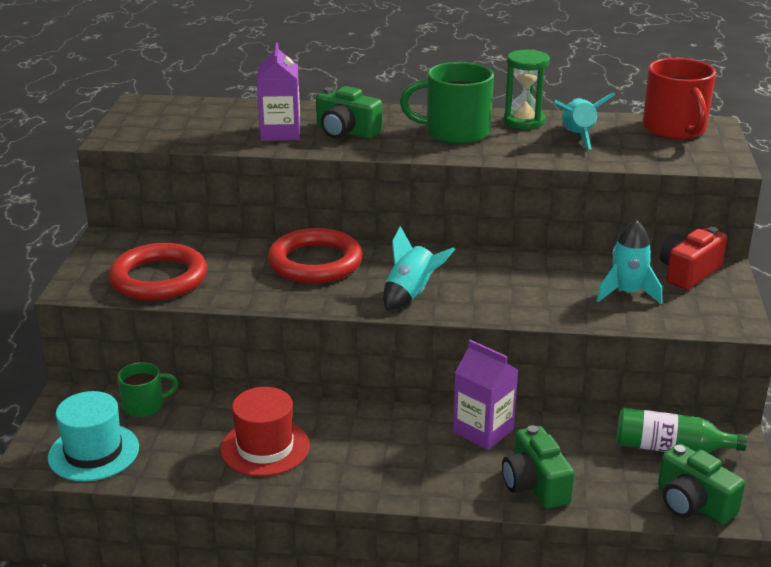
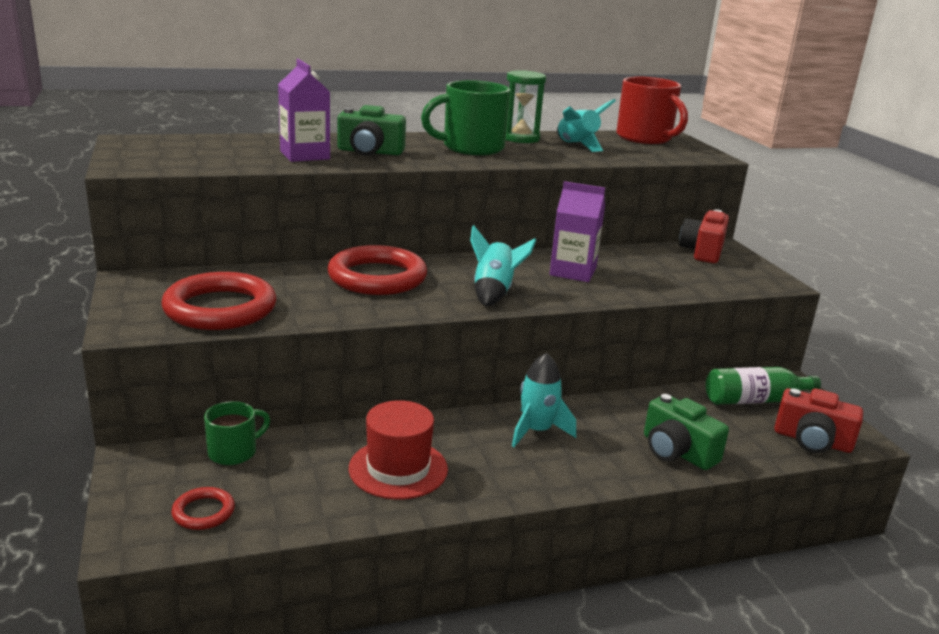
camera: 25 degrees left, 5 degrees down
(93, 452) = (203, 512): turquoise hat -> red ring
(483, 431) = (593, 414): purple carton -> purple carton (573, 272)
(627, 293) = (673, 270): turquoise rocket -> turquoise rocket (536, 431)
(693, 503) = (812, 441): green camera -> red camera

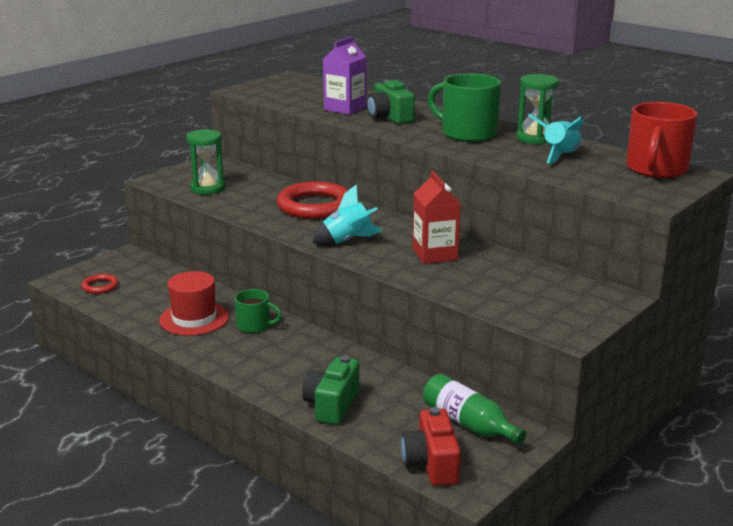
camera: 60 degrees right, 0 degrees up
(220, 308) = (207, 188): red ring -> green hourglass
(234, 452) = (160, 273): green mug -> green mug (254, 326)
(536, 431) = (293, 347): turquoise rocket -> none
(573, 272) = (435, 254): purple carton -> red carton
(702, 251) = (586, 290): red camera -> none

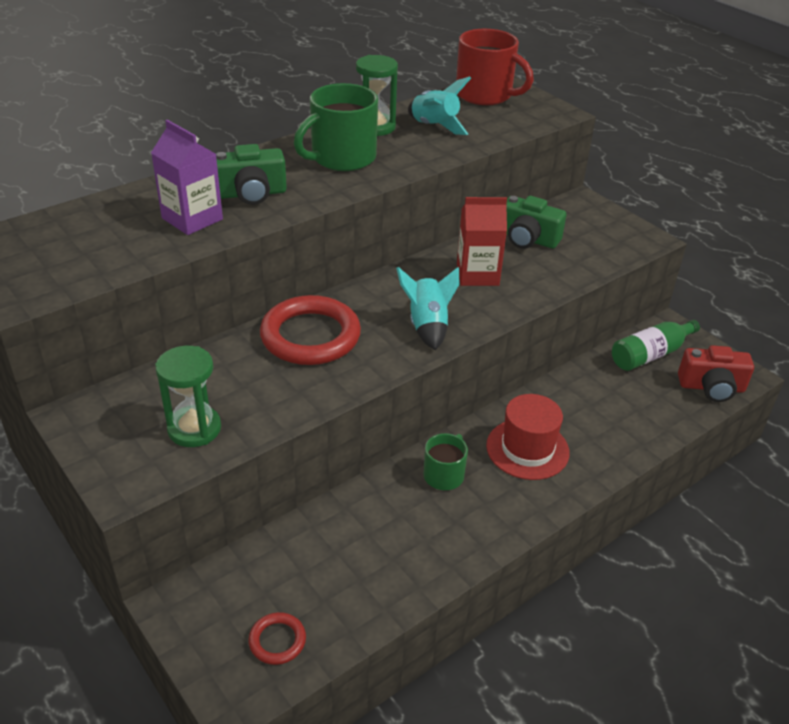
camera: 80 degrees left, 15 degrees up
(194, 318) = (411, 531): red hat -> red hat (527, 449)
(332, 405) = (619, 434): green camera -> green camera (527, 239)

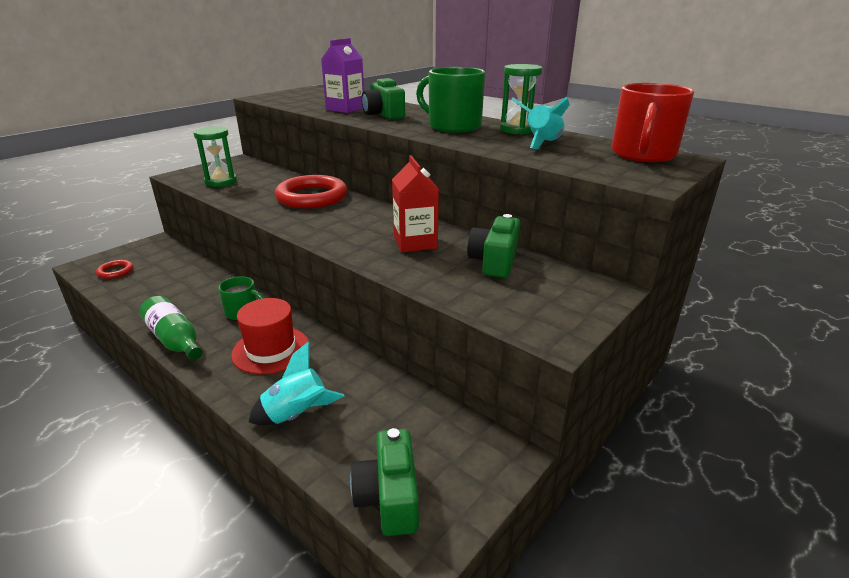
camera: 80 degrees right, 10 degrees down
(428, 326) = (331, 229): turquoise rocket -> turquoise rocket (297, 414)
(650, 355) = (439, 435): green bottle -> green bottle (175, 340)
(711, 387) = (389, 497): red camera -> green camera

